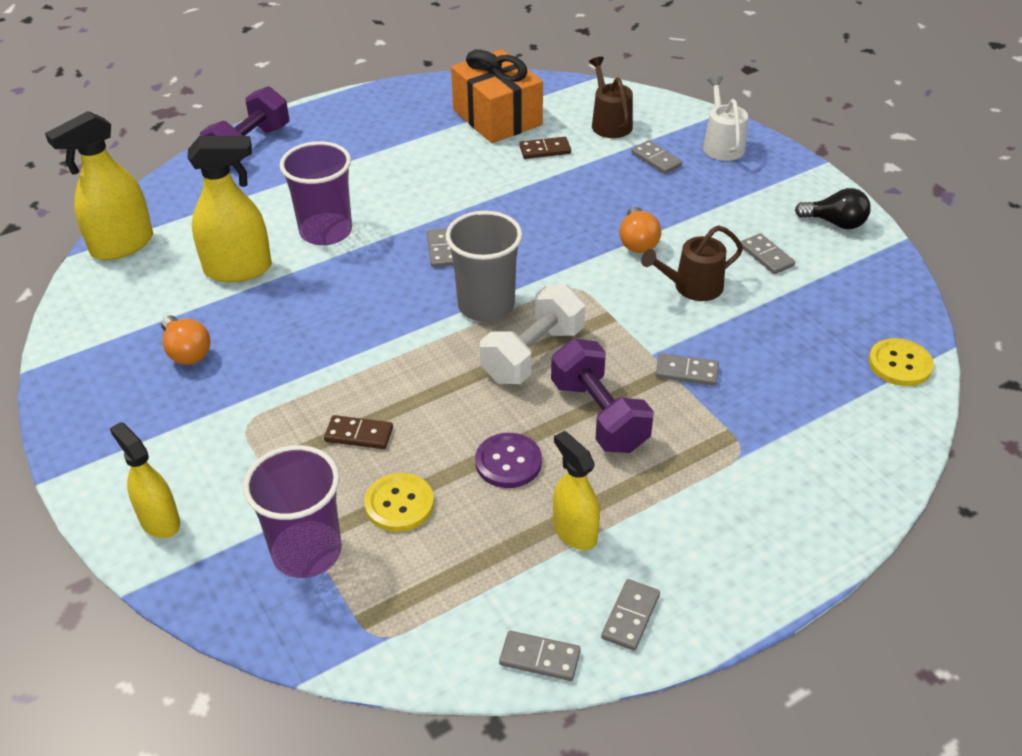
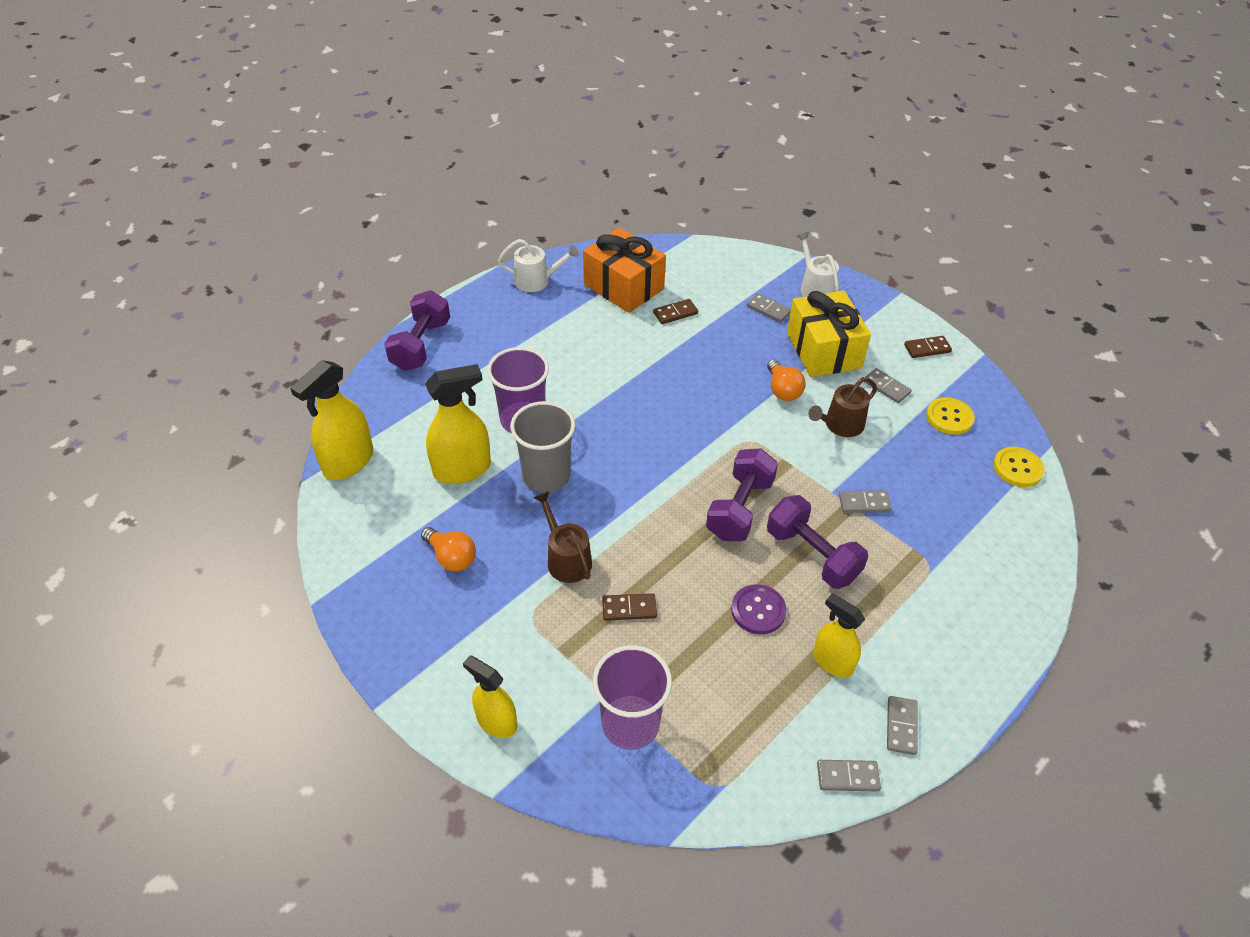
camera: 15 degrees left, 5 degrees up
(399, 504) = (687, 665): yellow button -> yellow button (949, 417)
(402, 101) = (536, 281): none -> white watering can
(442, 250) = (628, 422): grey domino -> none
(486, 305) = (684, 469): grey cup -> grey cup (546, 476)
(533, 354) = (740, 508): white dumbbell -> purple dumbbell
(609, 123) = (718, 279): brown watering can -> brown watering can (566, 559)
(705, 208) = (823, 350): none -> yellow gift
(835, 223) = (927, 348): black light bulb -> brown domino

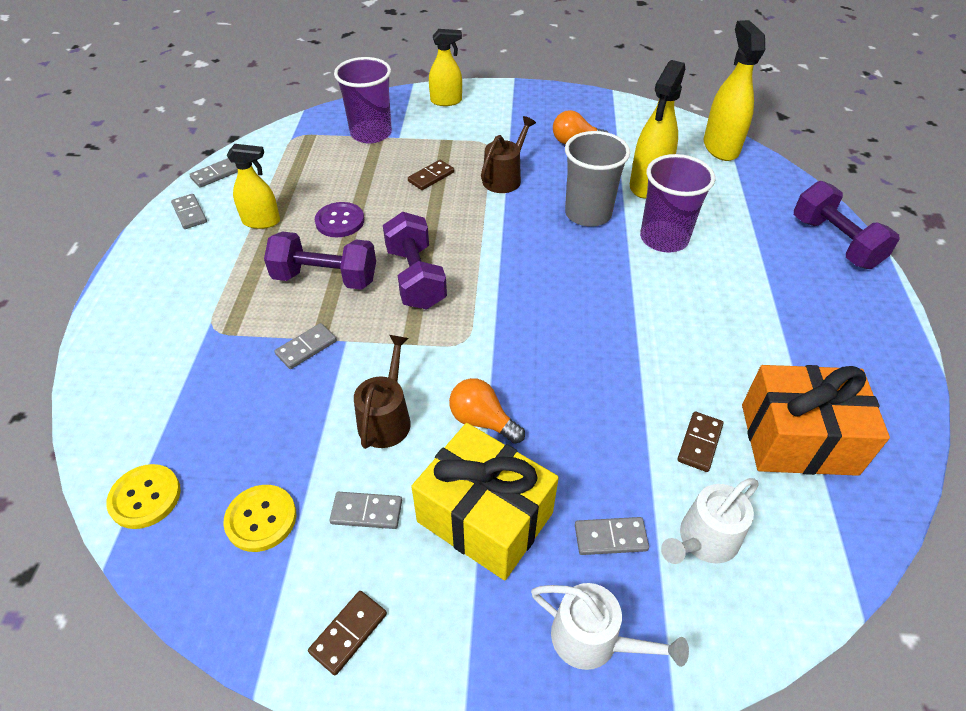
camera: 140 degrees right, 0 degrees up
(536, 281) = (879, 376): white watering can -> white watering can (704, 540)
(566, 559) = (504, 178): brown watering can -> brown watering can turned 75 degrees counterclockwise

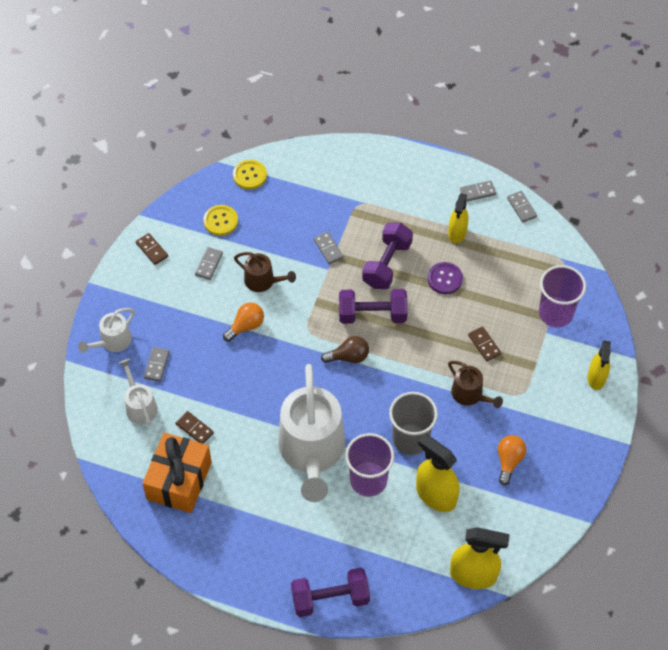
camera: 105 degrees right, 10 degrees up
(485, 517) = (187, 314): yellow gift -> none
(493, 289) = (348, 357): none -> brown light bulb
(656, 297) = (312, 451): none -> white watering can

